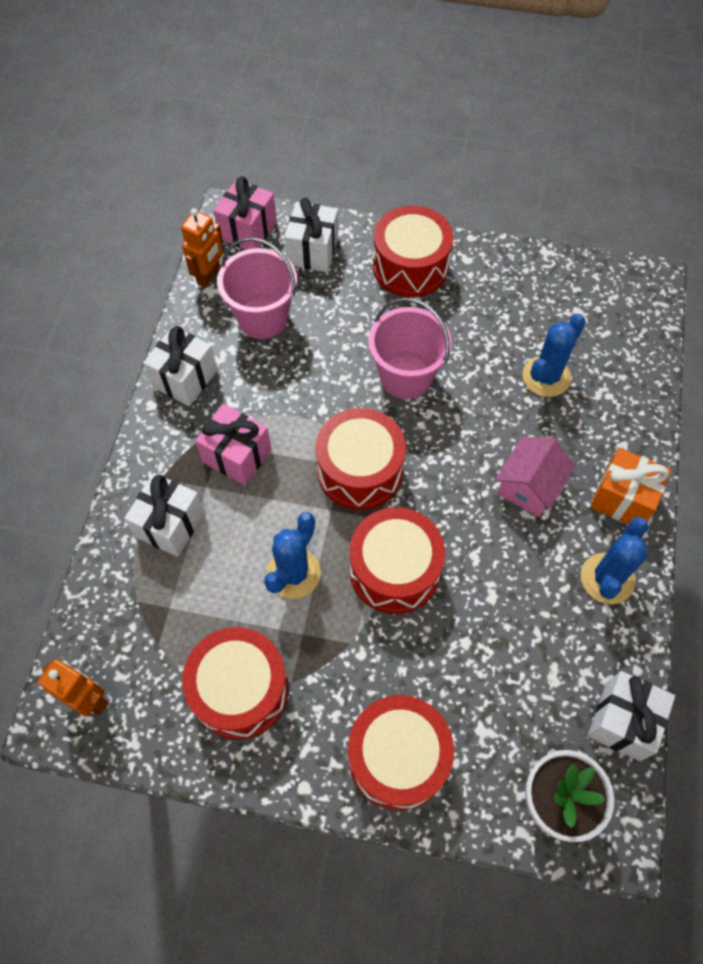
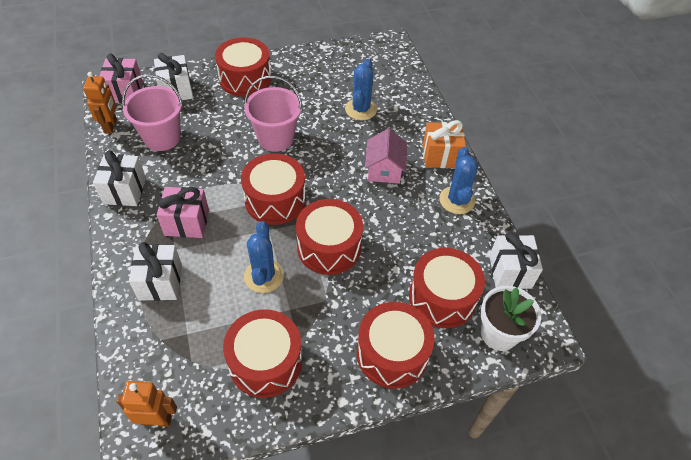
camera: 30 degrees left, 10 degrees down
(505, 713) = (442, 297): none -> red drum

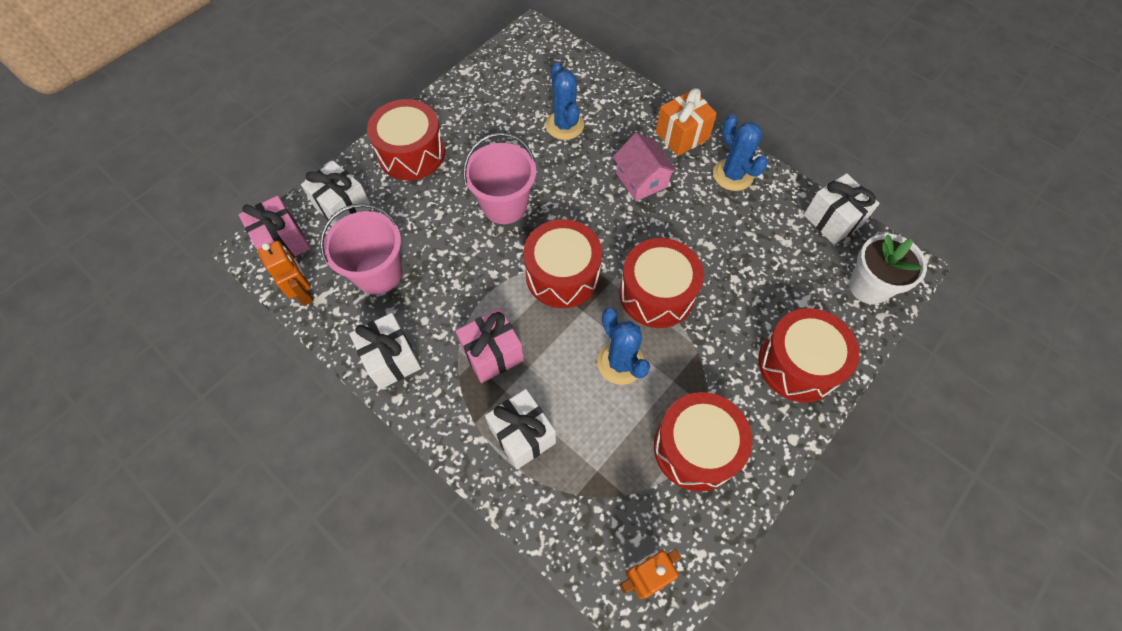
camera: 30 degrees left, 10 degrees up
(442, 297) = (796, 281): red drum -> none

